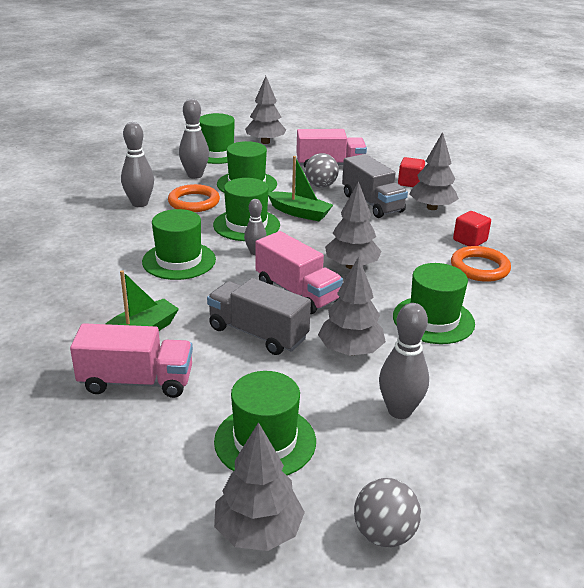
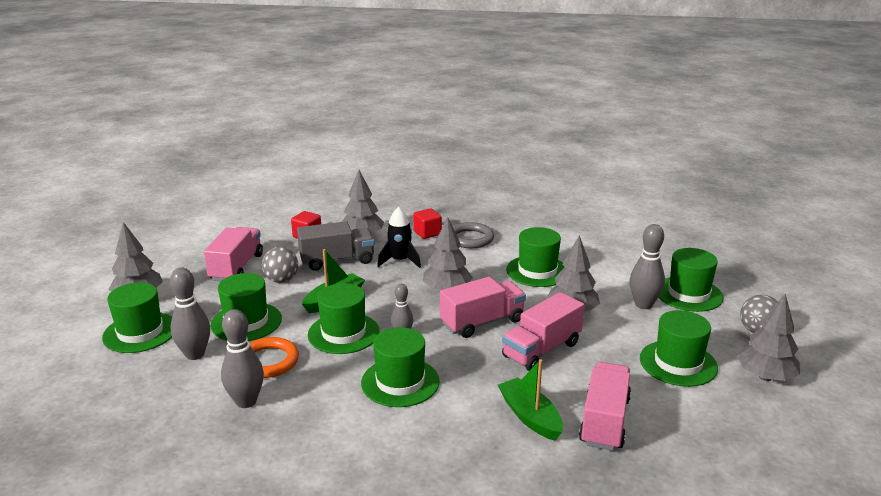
camera: 75 degrees left, 5 degrees down
(258, 333) = (541, 350): grey truck -> pink truck
(394, 233) = (400, 261): none -> black rocket
(457, 457) = (688, 294): none -> green hat
(479, 268) = (470, 238): orange ring -> grey ring

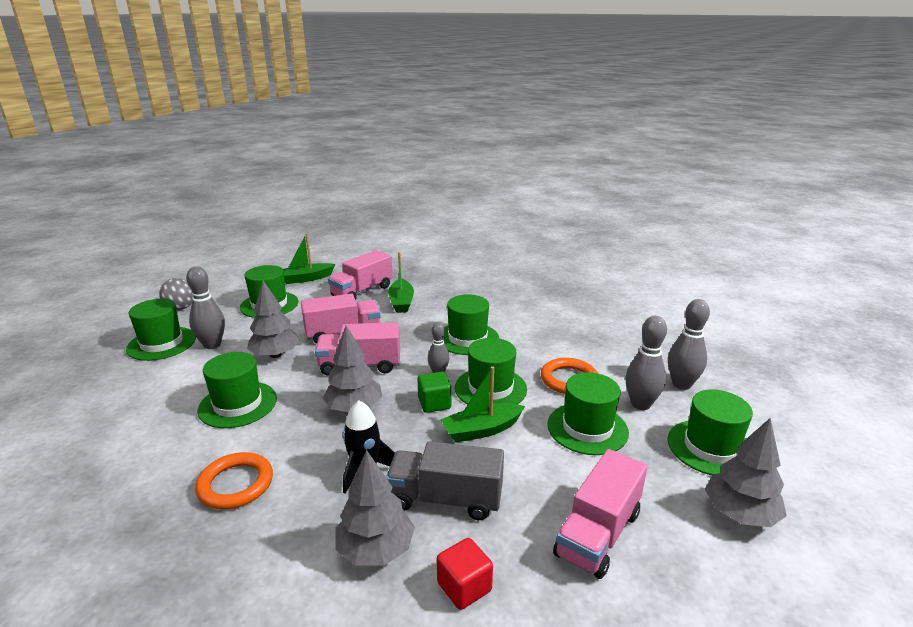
camera: 155 degrees left, 0 degrees up
(246, 401) = (591, 353): grey bowling pin -> grey bowling pin (681, 384)
(281, 280) = (535, 483): grey ball -> none
(385, 309) = (434, 403): none -> green cube
(427, 233) = (276, 520): red cube -> none
(470, 238) = (235, 484): grey ring -> orange ring
(714, 422) = (306, 278): none -> green boat
(765, 377) = (236, 287): grey tree -> none

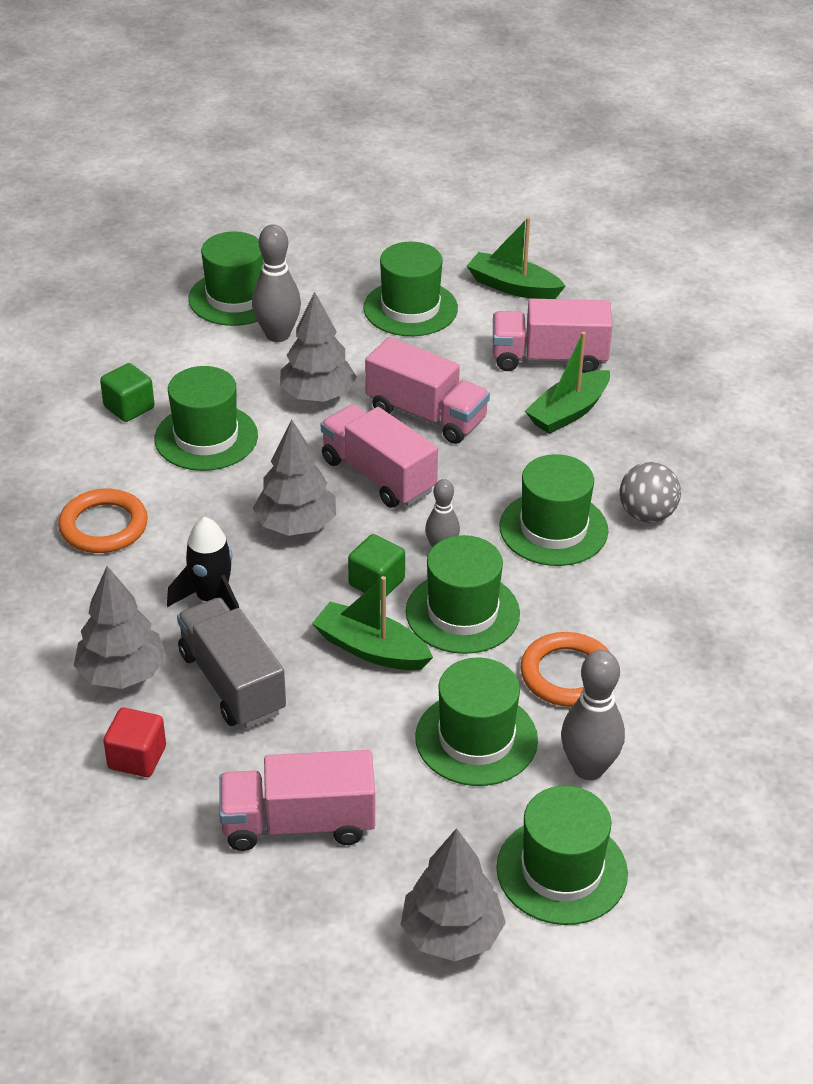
camera: 50 degrees right, 15 degrees up
(162, 420) = (129, 407): none -> green cube
(180, 308) = (313, 250): grey ball -> grey ball (647, 514)
(681, 384) = (691, 793): grey bowling pin -> none

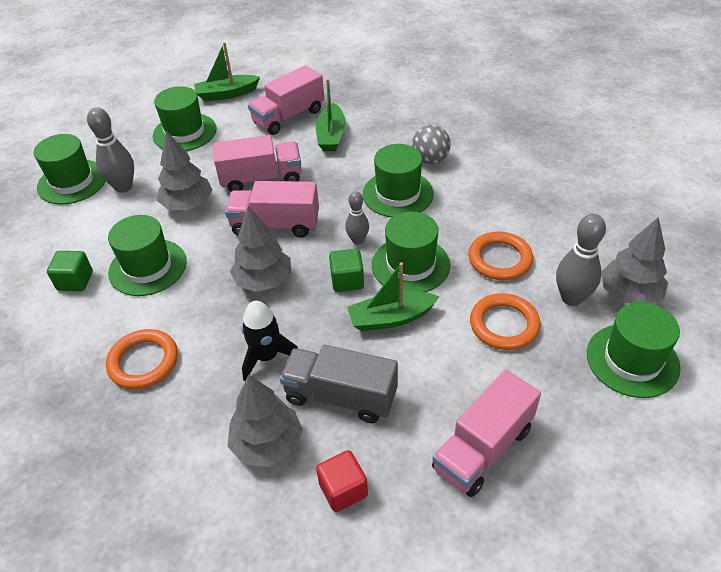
camera: 40 degrees left, 5 degrees up
(451, 934) = (635, 441): grey tree -> grey tree (629, 294)
(476, 739) = (504, 325): green hat -> orange ring

